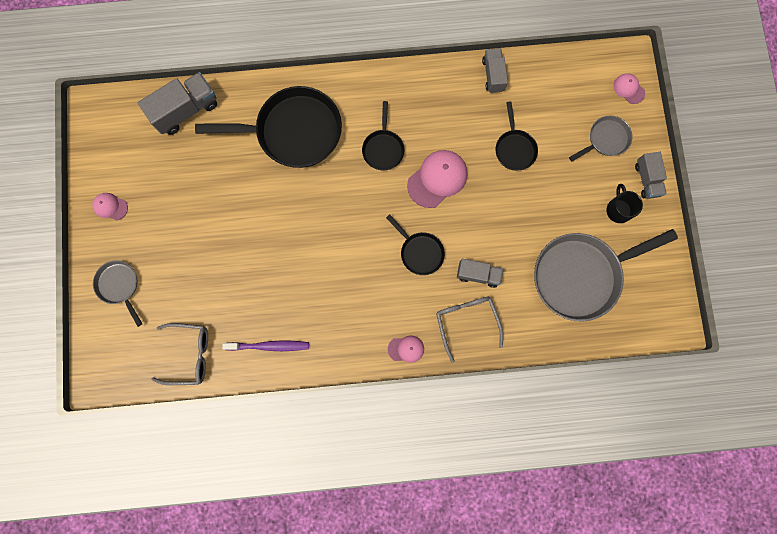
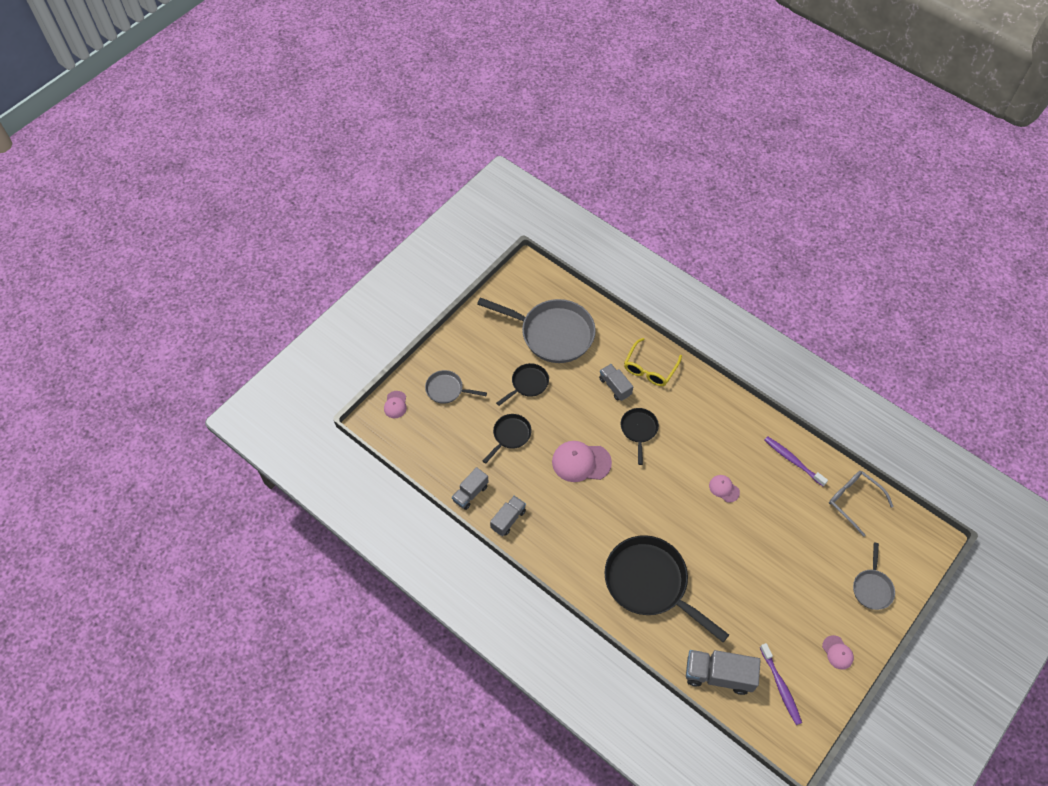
camera: 135 degrees left, 20 degrees down
(134, 142) = (780, 687): none -> purple toothbrush
(383, 148) = (597, 514): black pan -> black pan (528, 384)
(406, 349) = (703, 386): pink cap -> pink cap (724, 489)
(466, 322) = (650, 368): grey glasses -> yellow glasses
(618, 209) = (488, 347): black mug -> none
(647, 180) = (451, 347): grey truck -> grey truck (508, 519)

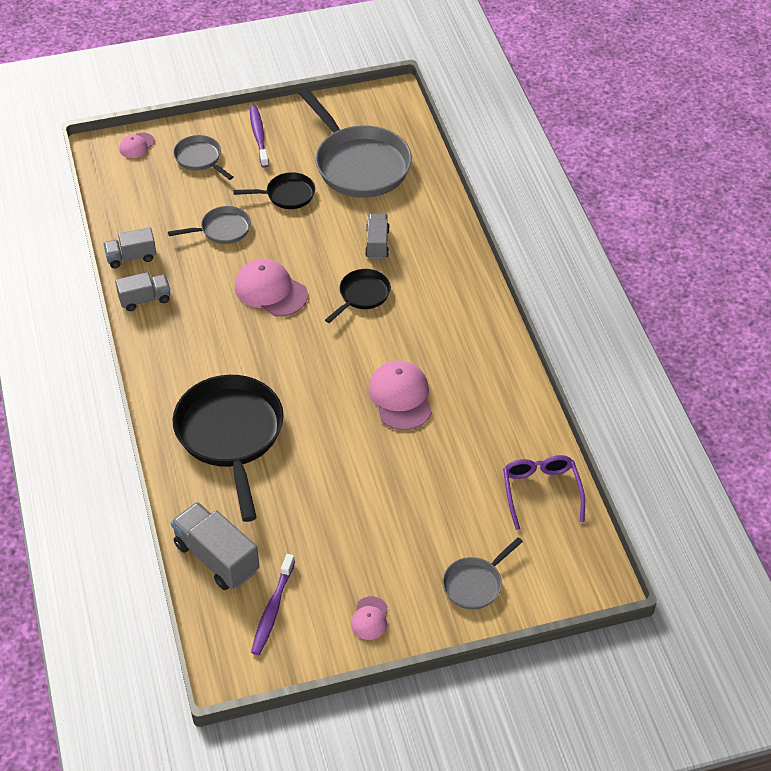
camera: 35 degrees right, 10 degrees down
(510, 435) = (222, 230): black pan -> grey pan
(650, 368) = (433, 247): yellow glasses -> none
(724, 489) = (401, 397): pink cap -> pink cap, size x1.86
(793, 460) = (508, 415): purple toothbrush -> purple toothbrush (259, 136)
(854, 501) = (541, 492): grey glasses -> purple glasses

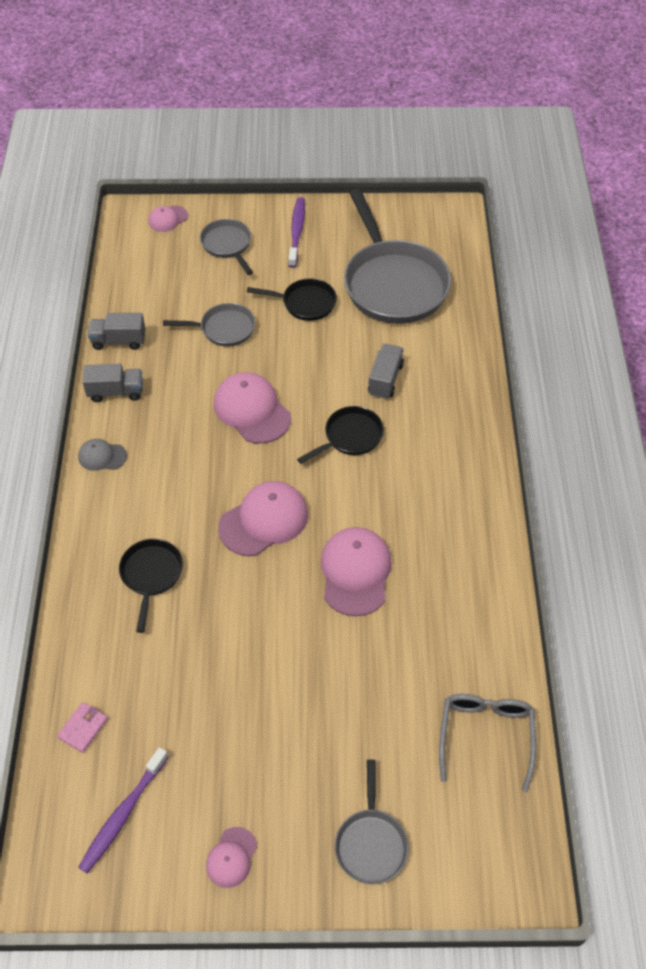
camera: 15 degrees right, 5 degrees up
(153, 353) = (102, 456): none -> grey cap
(216, 558) = (83, 728): grey truck -> pink wallet
(231, 435) = (151, 575): black pan -> black pan, size x0.50
(311, 374) = (264, 520): none -> pink cap
(475, 584) = (371, 843): grey pan -> grey pan turned 60 degrees counterclockwise
(541, 492) = (485, 737): purple glasses -> grey glasses

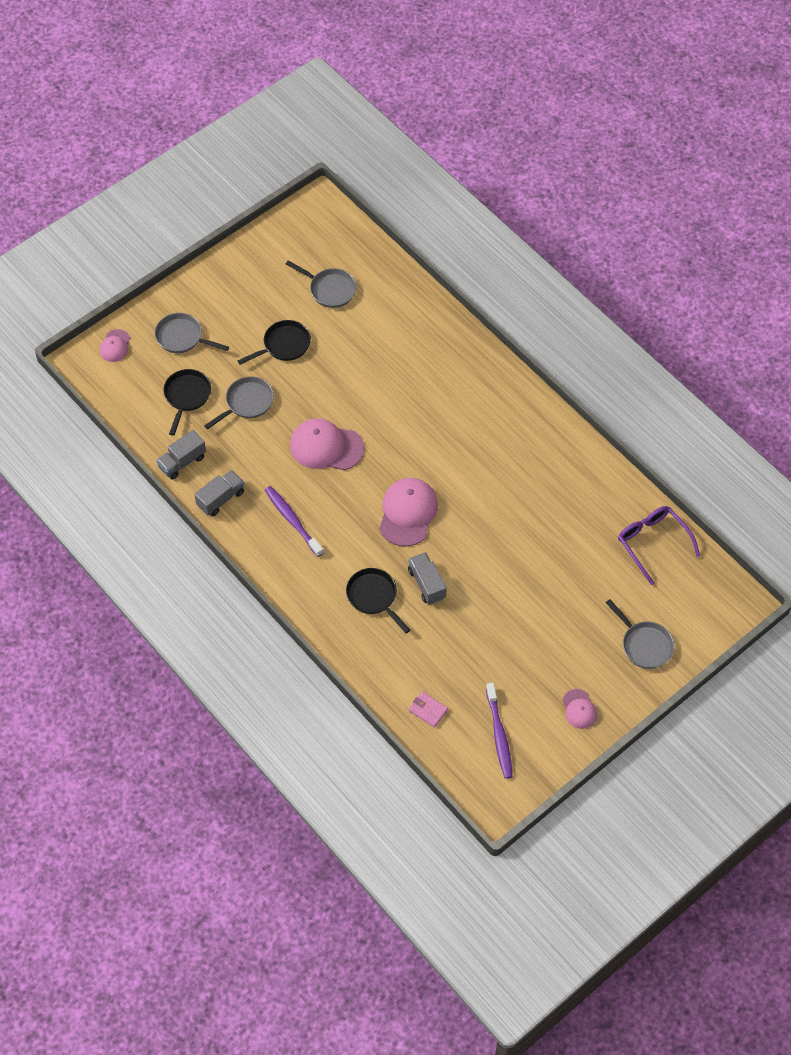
camera: 40 degrees left, 5 degrees up
(83, 728) = (428, 710): pink wallet -> pink wallet turned 45 degrees counterclockwise
(102, 456) = (260, 547): grey cap -> none
(297, 232) = (222, 293): purple toothbrush -> purple toothbrush (292, 520)
(350, 437) = (407, 420): black pan -> black pan (187, 396)
(355, 572) = (494, 504): pink cap -> none
(385, 379) = (391, 364): grey truck -> grey truck (426, 584)
(393, 284) = (330, 289): grey pan -> grey pan, size x0.50
(485, 737) = (653, 543): grey glasses -> purple glasses

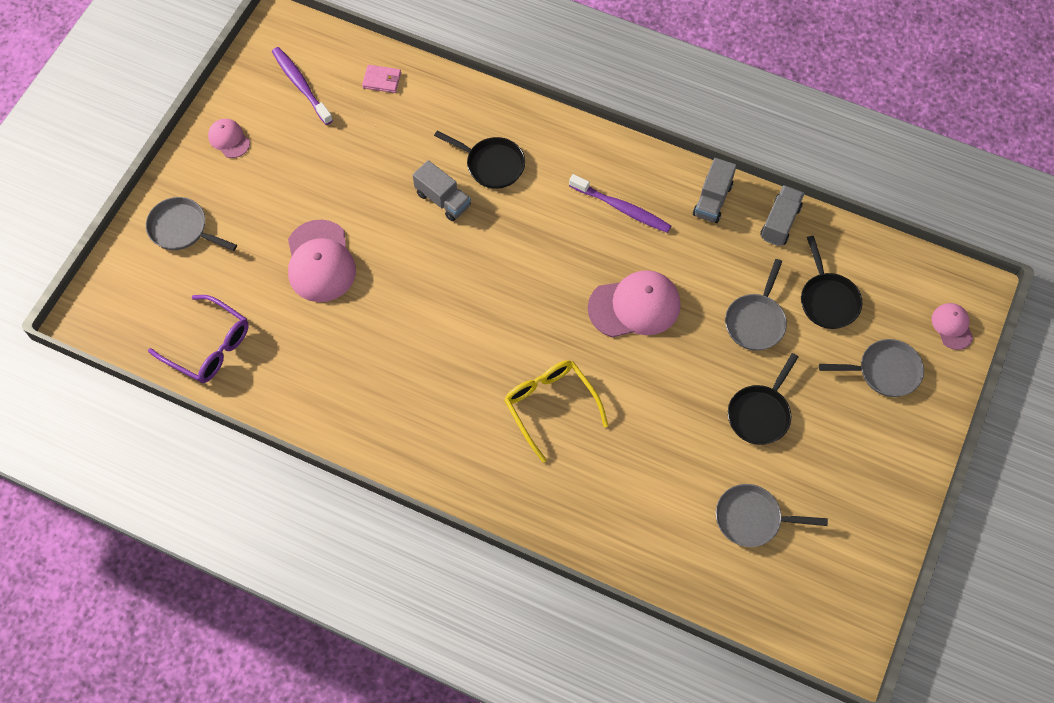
camera: 155 degrees right, 5 degrees up
(408, 513) = (502, 268): pink cap -> pink cap (320, 261)
(423, 405) = (550, 406): none -> yellow glasses

